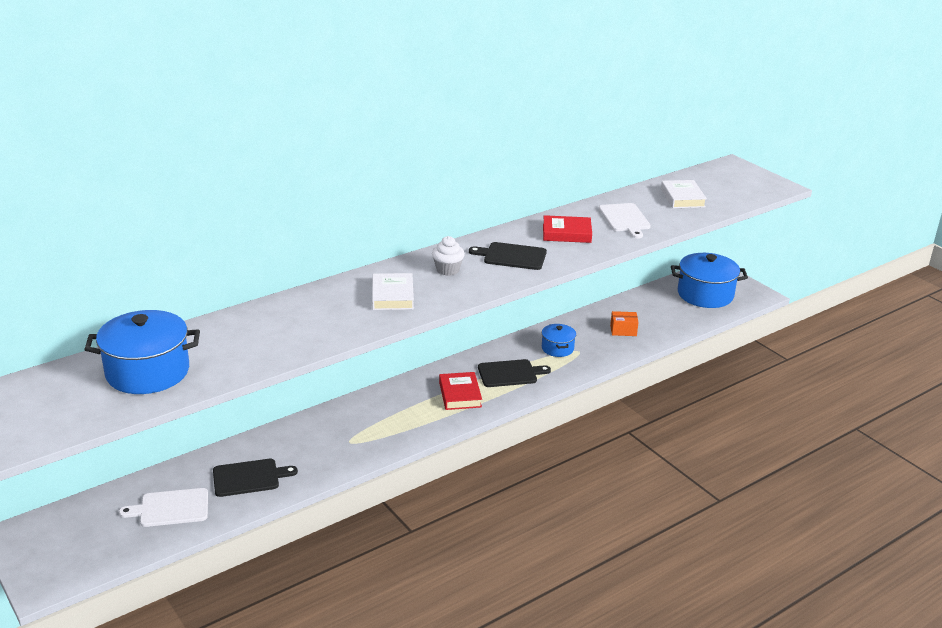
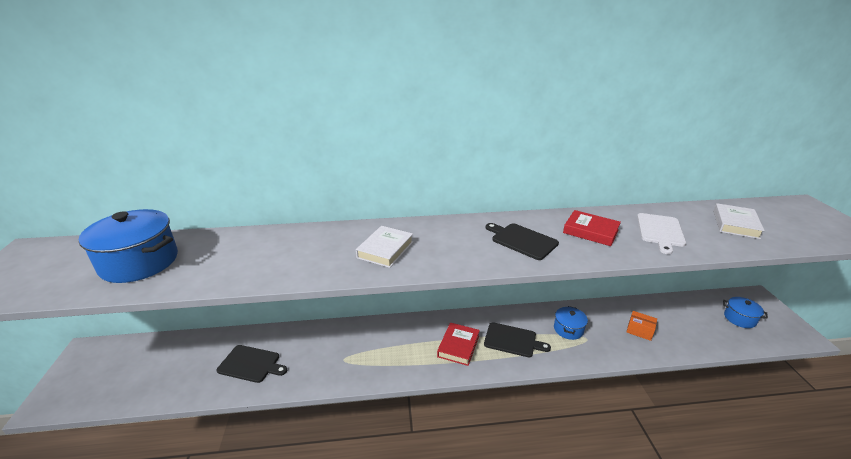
camera: 30 degrees right, 0 degrees up
(171, 508) = (181, 370): white cutting board -> none
(447, 270) = (453, 238): white cupcake -> none
(705, 294) = (739, 318): blue pot -> blue pot, size x0.53

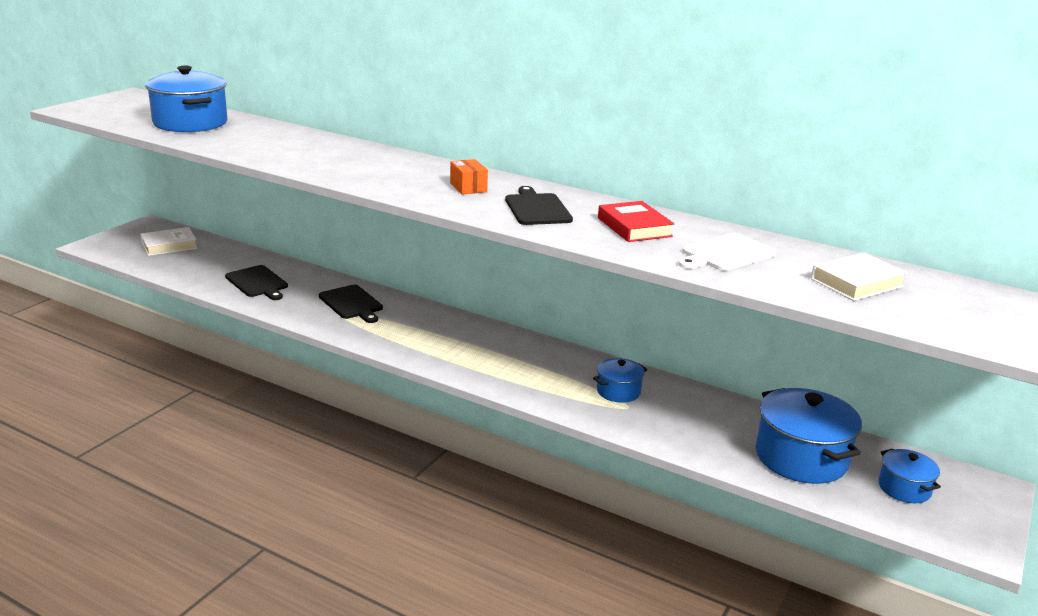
camera: 35 degrees right, 5 degrees down
(385, 250) = (388, 173): white book -> white book (169, 245)
(458, 346) = (465, 350): red book -> none
(512, 340) = (533, 371): black cutting board -> black cutting board (352, 303)
(639, 331) = (714, 431): orange box -> orange box (468, 187)
(688, 325) = (801, 458): none -> blue pot

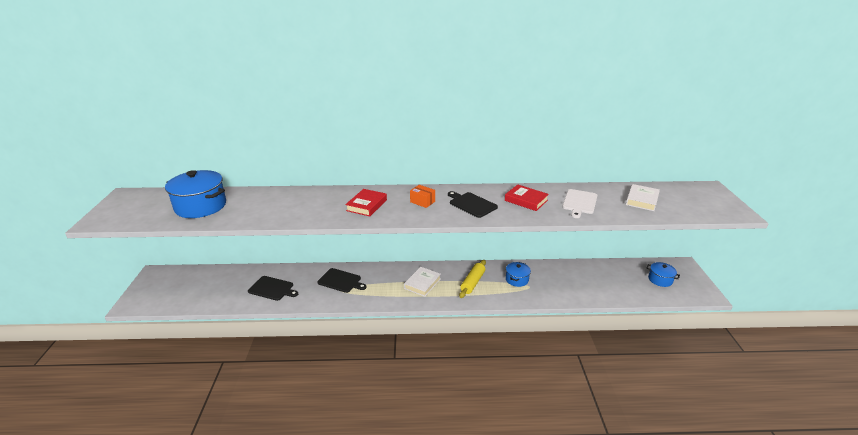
camera: 30 degrees left, 5 degrees up
(169, 245) = (186, 284): white book -> white book (422, 283)
(385, 171) = (366, 205): none -> red book
(539, 370) = (473, 282): none -> yellow rolling pin
(801, 458) = (615, 282): blue pot -> none

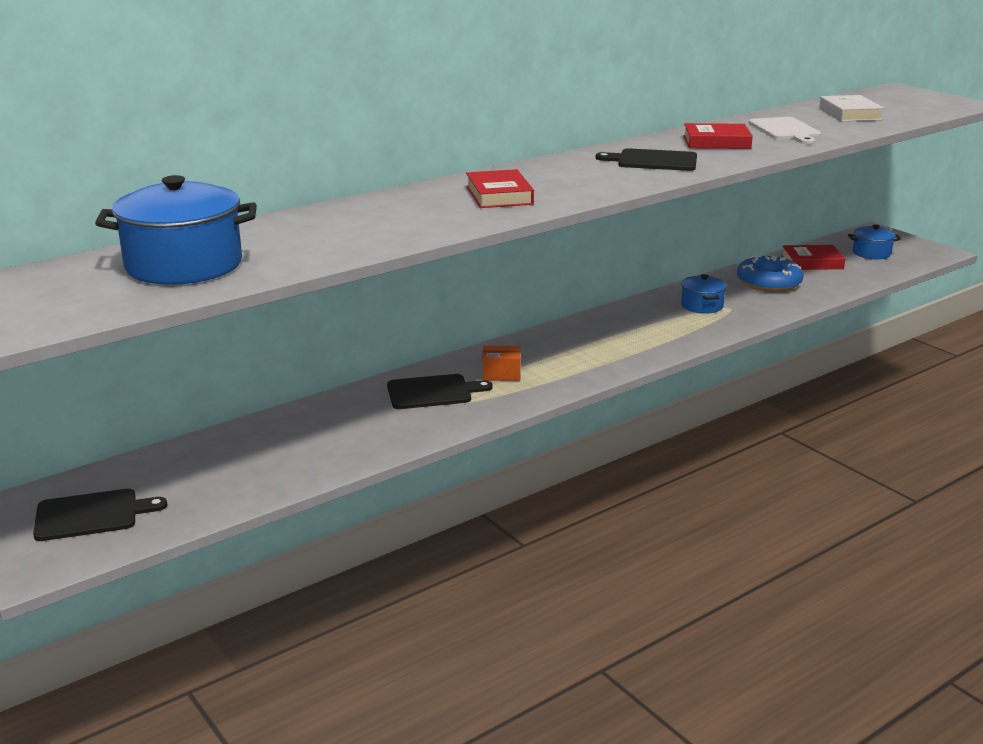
camera: 35 degrees left, 5 degrees down
(272, 288) = (320, 442): black cutting board -> black cutting board (91, 515)
(422, 202) = (577, 173): orange box -> orange box (501, 374)
(422, 283) = (574, 352): white book -> none
(473, 282) = (647, 328): yellow rolling pin -> none
(572, 278) = (769, 282): none -> blue donut
(615, 273) = (812, 262): none -> red book

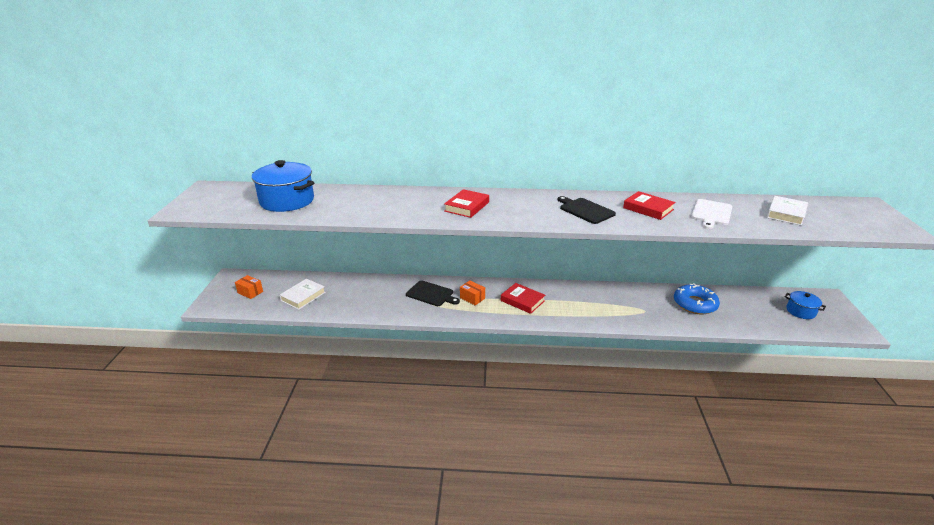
camera: 40 degrees right, 5 degrees up
(91, 515) = (250, 292): black cutting board -> orange box
(215, 478) = (303, 296): none -> white book
(702, 306) = (630, 303): blue pot -> none
(812, 262) = (746, 302): red book -> red book (522, 301)

